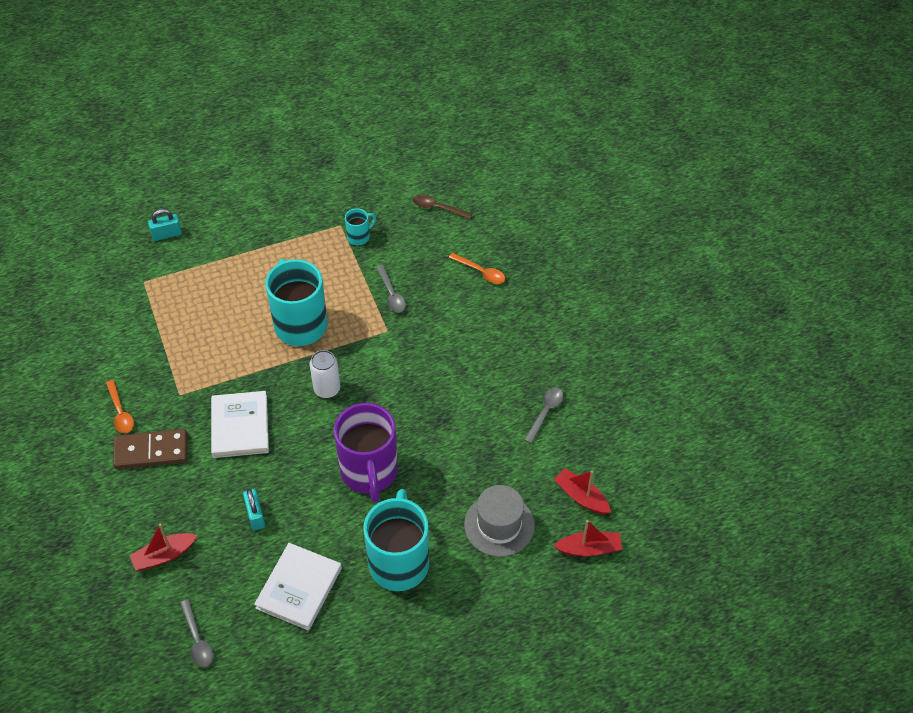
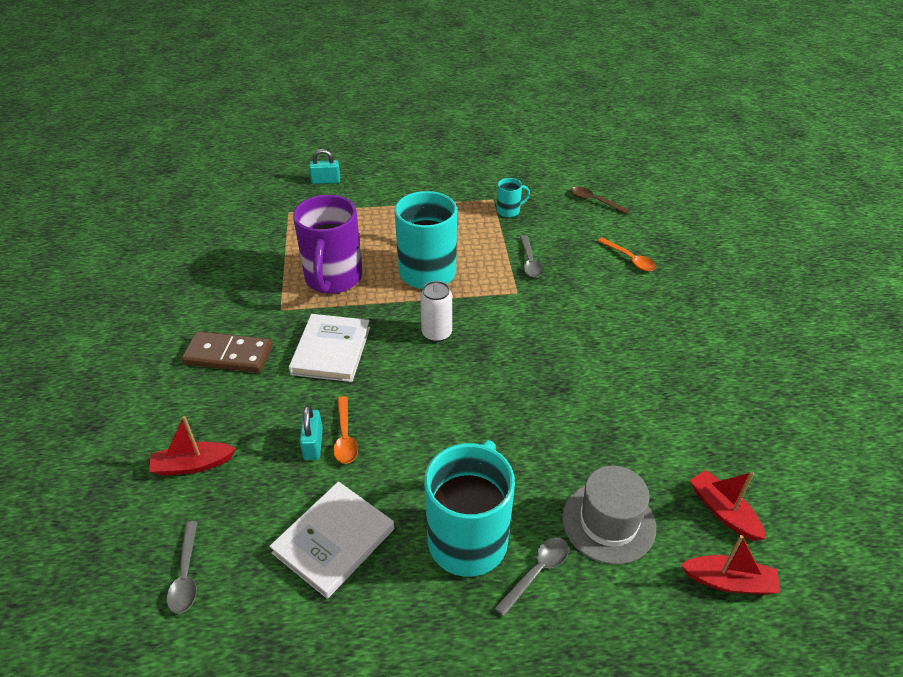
camera: 15 degrees right, 10 degrees down
(120, 412) = (215, 314): orange spoon -> orange spoon (345, 437)
(369, 473) = (460, 426): purple mug -> purple mug (333, 279)
(545, 412) = (686, 405): grey spoon -> grey spoon (537, 572)

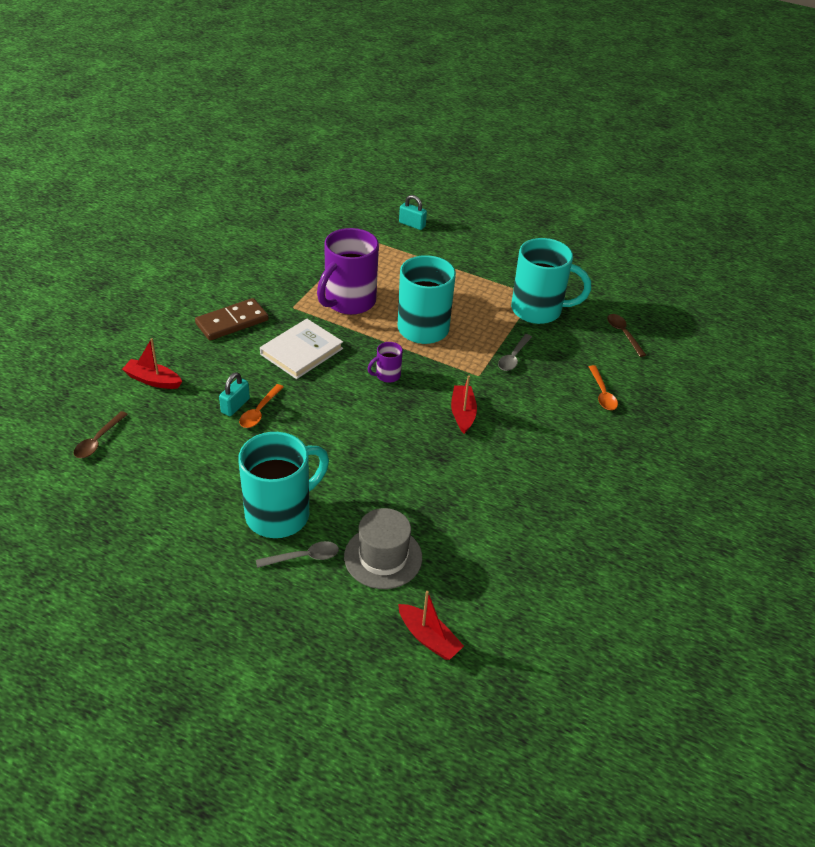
camera: 30 degrees right, 0 degrees up
(186, 575) = (98, 441): grey spoon -> brown spoon
(229, 355) = (232, 322): brown domino -> brown domino turned 75 degrees counterclockwise
(334, 541) = (196, 469): white book -> none
(436, 333) = (387, 375): white can -> purple mug
(509, 211) = (538, 310): turquoise mug -> turquoise mug, size x2.23
(723, 511) = (474, 597): red boat -> red boat (462, 413)

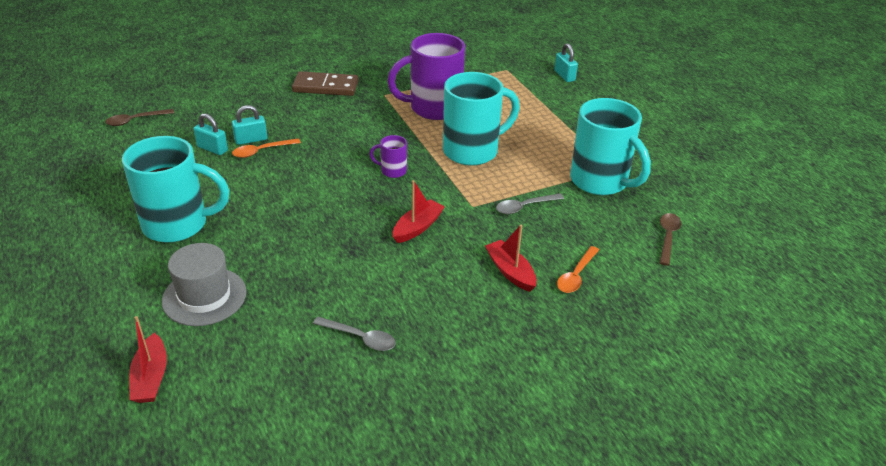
camera: 40 degrees right, 5 degrees down
(153, 380) = (221, 100): red boat -> red boat (510, 271)
(212, 431) = (212, 149): none -> turquoise padlock
(301, 351) = (349, 126): white book -> none
(304, 557) = (150, 263): grey spoon -> grey spoon (360, 338)

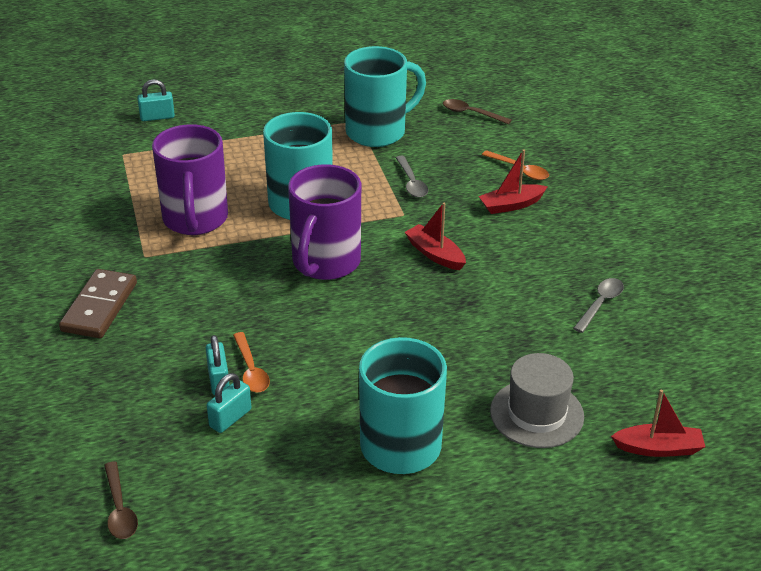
camera: 80 degrees left, 0 degrees up
(392, 171) = (325, 263): purple mug -> purple mug, size x2.23

